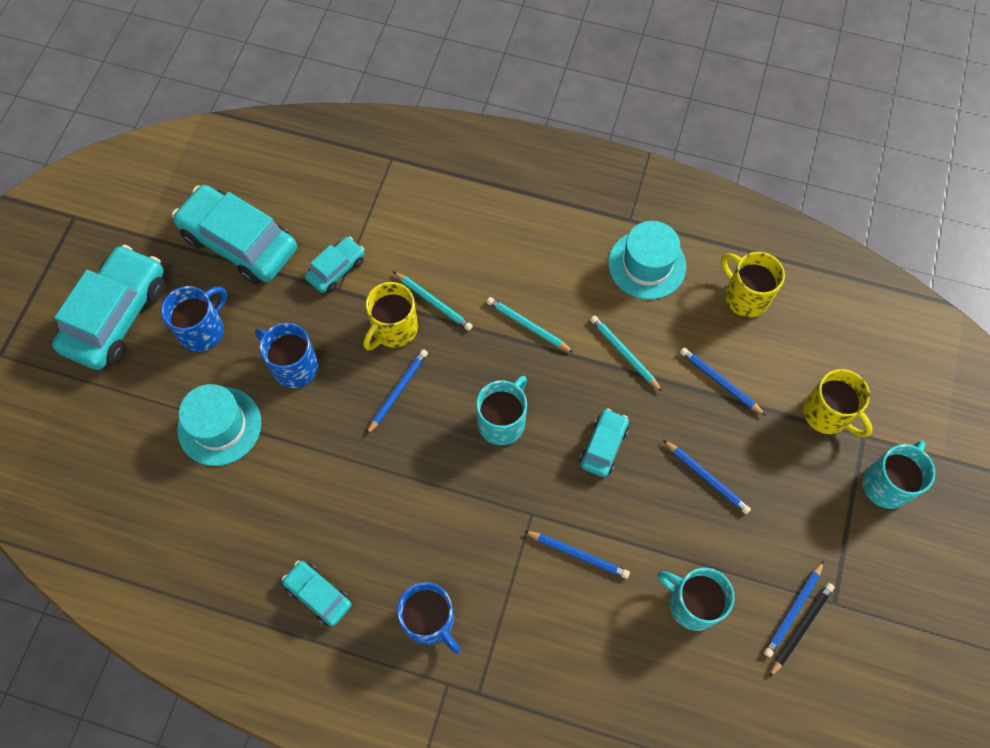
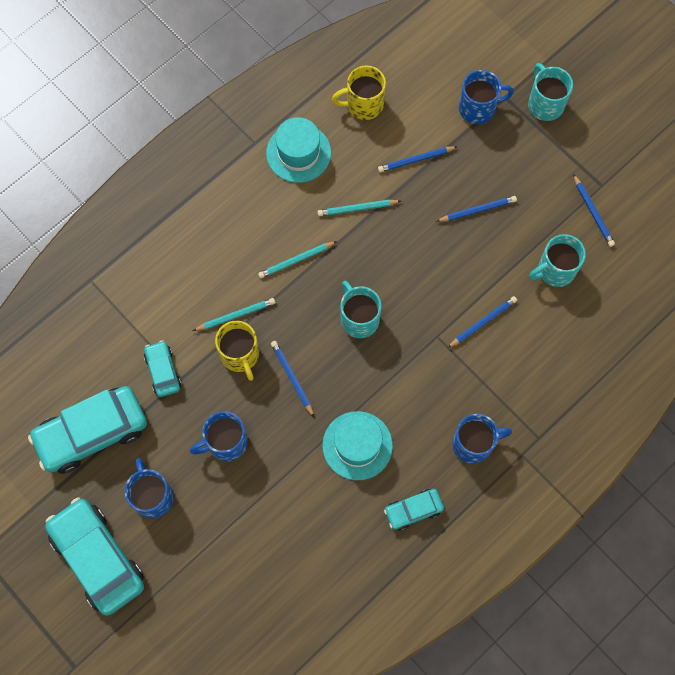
camera: 60 degrees left, 5 degrees up
(219, 426) = (242, 520): turquoise hat -> turquoise hat (357, 445)
(603, 446) = (417, 262): turquoise car -> none
(800, 628) = (606, 215): black pencil -> none
(827, 414) = (478, 108): yellow mug -> blue mug

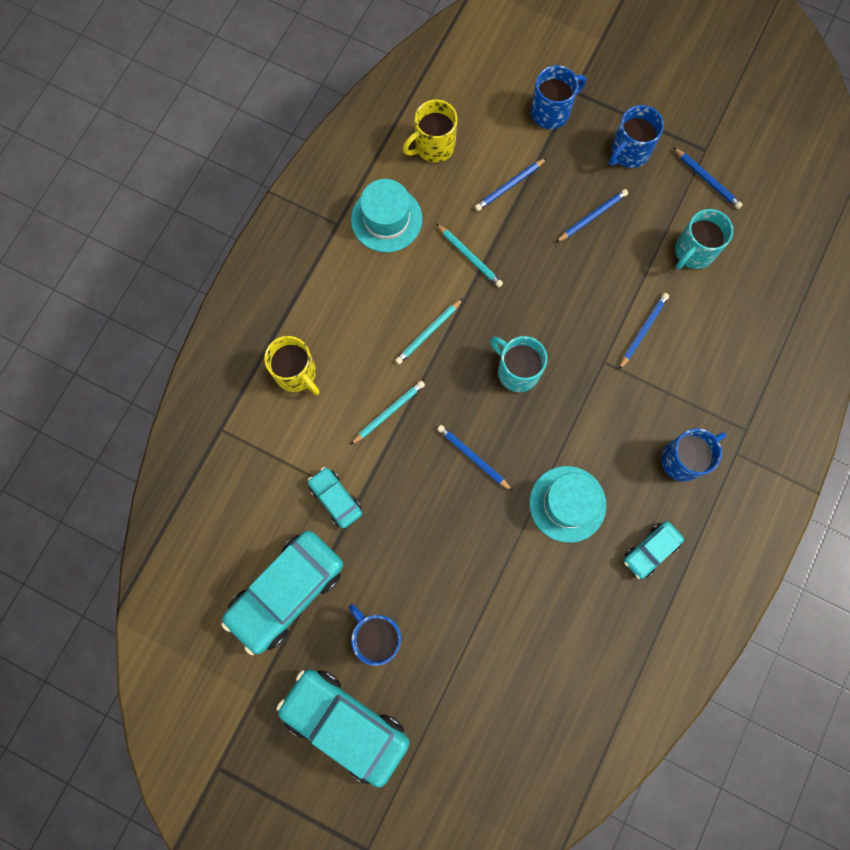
camera: 20 degrees left, 5 degrees up
(226, 443) = (431, 550): blue mug -> blue mug (629, 152)
(240, 355) = (410, 453): yellow mug -> yellow mug (296, 373)
(357, 209) = (470, 257): turquoise pencil -> turquoise pencil turned 105 degrees counterclockwise
(545, 104) = (616, 85): turquoise mug -> none

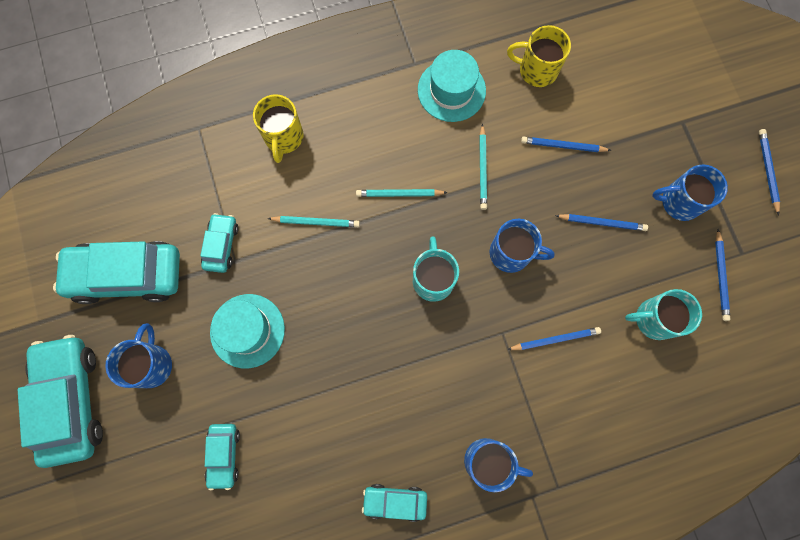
camera: 45 degrees right, 0 degrees up
(473, 457) = (340, 308): blue pencil -> blue pencil (767, 171)
(500, 643) = (224, 455): none -> turquoise car
(551, 111) = (649, 121): blue mug -> blue mug (511, 253)
(567, 504) = (371, 407): turquoise hat -> turquoise hat (247, 330)

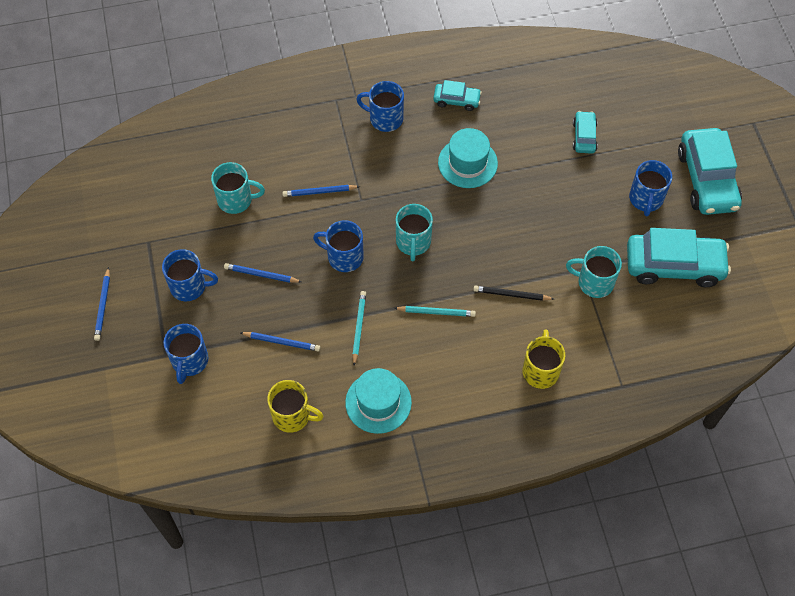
camera: 175 degrees left, 15 degrees down
(221, 245) = (594, 282): turquoise car -> turquoise mug
(247, 330) = (569, 217): turquoise hat -> turquoise hat (467, 163)
(316, 222) = (511, 295): turquoise pencil -> black pencil
(655, 117) = (189, 361): none -> blue mug
(720, 277) = (172, 226): blue pencil -> none

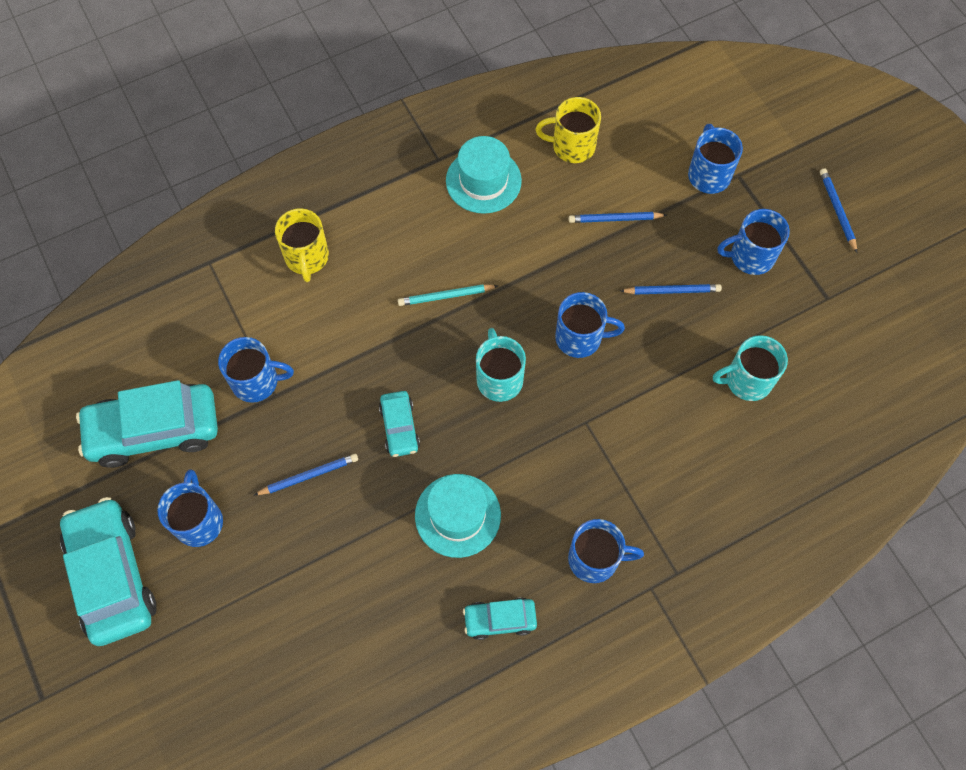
camera: 165 degrees right, 5 degrees up
(319, 192) = (644, 419): blue pencil -> blue pencil (309, 475)
(358, 327) = (532, 256): turquoise pencil -> none
(511, 295) = (359, 340): black pencil -> none
(584, 136) = (298, 604): turquoise car -> turquoise car (399, 427)
(594, 282) = (257, 381): turquoise mug -> blue mug

